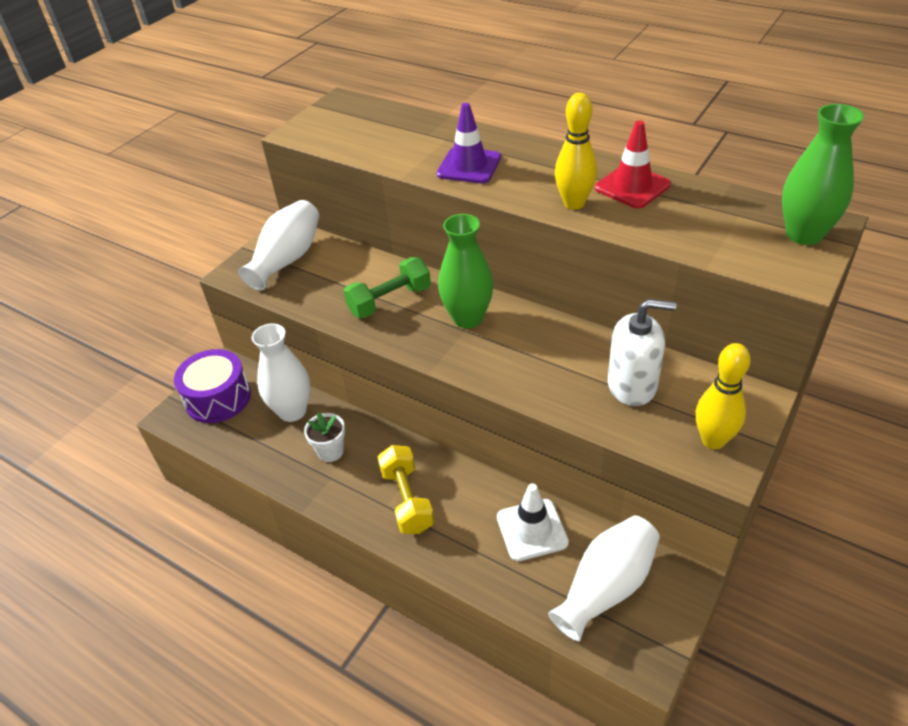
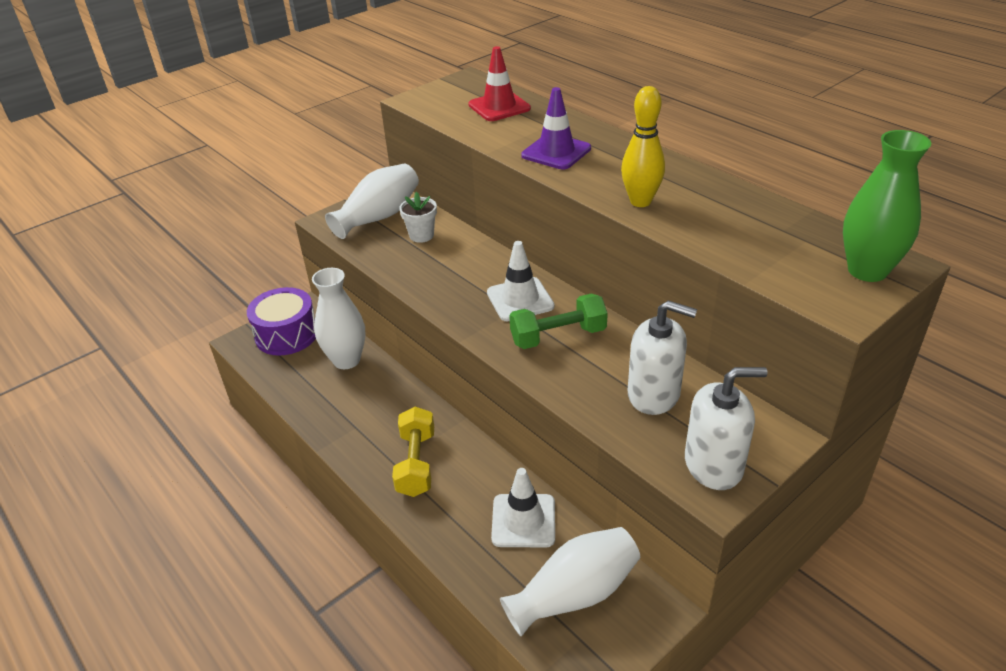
camera: 15 degrees right, 5 degrees down
(330, 451) = (365, 403): white flower pot -> white flower pot (421, 235)
(390, 301) = (454, 270): green dumbbell -> green dumbbell (558, 336)
(468, 318) = (520, 299): green vase -> white traffic cone
(632, 186) = (708, 196): red traffic cone -> red traffic cone (499, 107)
(713, 440) = (713, 465): yellow bowling pin -> white soap dispenser

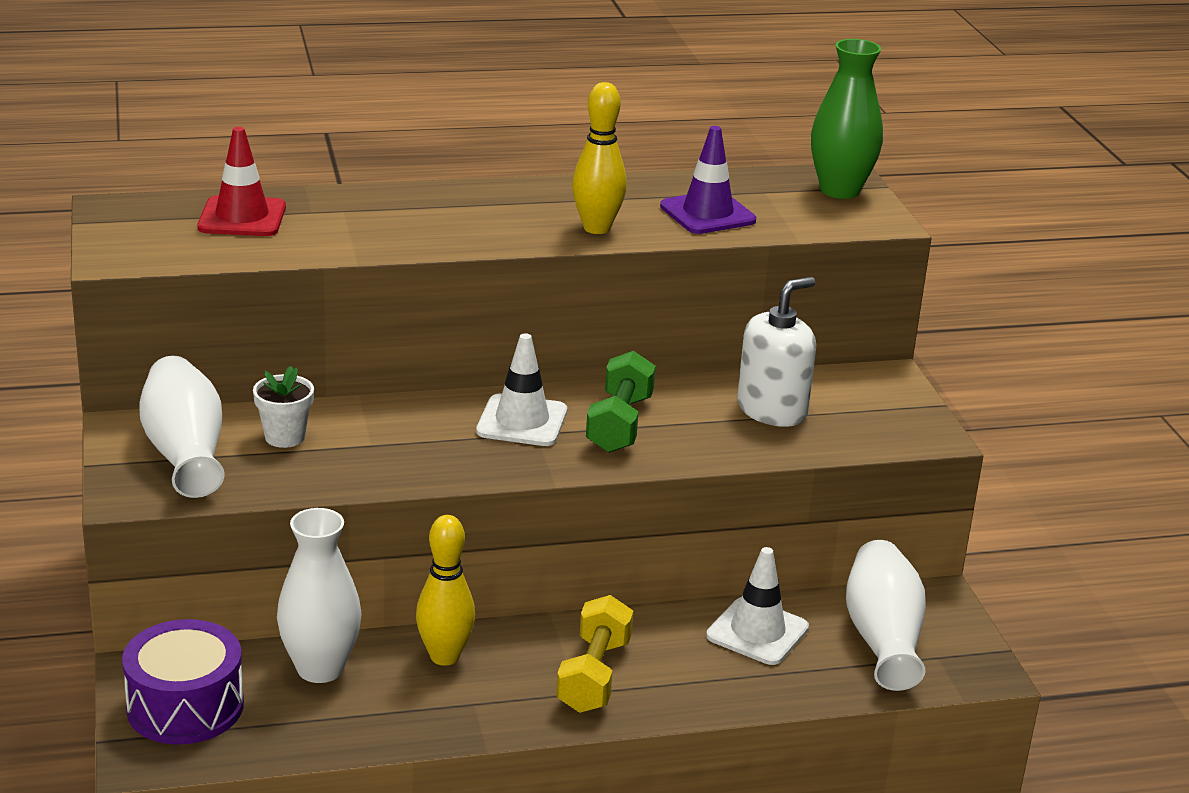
camera: 65 degrees left, 10 degrees down
(389, 397) = (444, 656): none -> yellow bowling pin
(416, 463) = (594, 675): yellow dumbbell -> yellow dumbbell turned 75 degrees clockwise
(556, 152) = (421, 228): purple traffic cone -> purple traffic cone (707, 214)
(713, 465) = (896, 421): white soap dispenser -> none

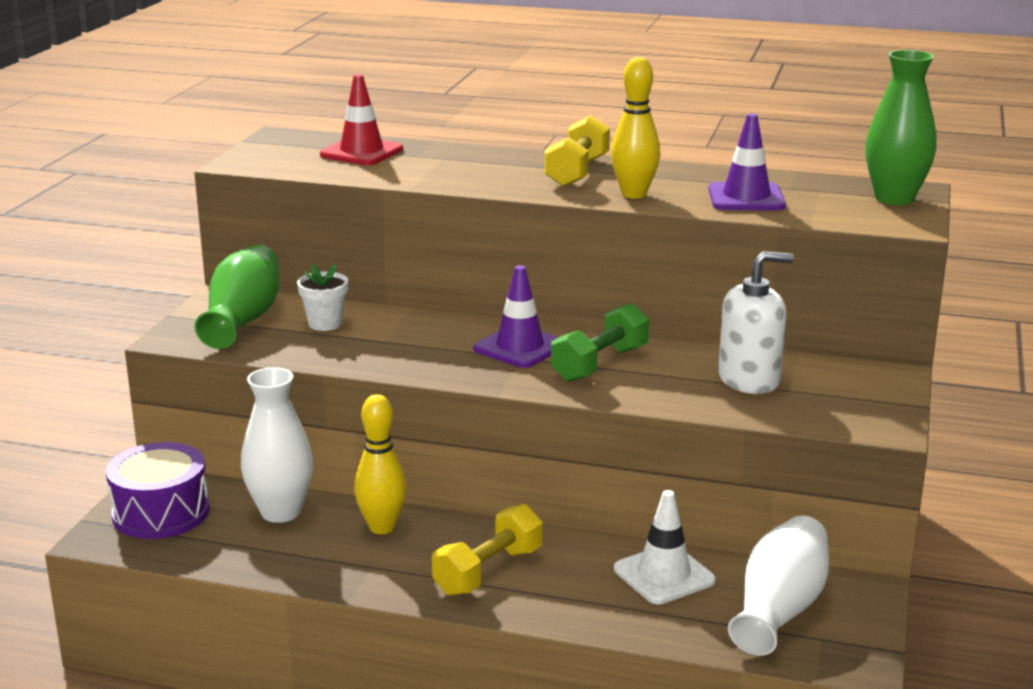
camera: 30 degrees right, 5 degrees down
(185, 453) = (243, 320): white vase -> green vase
(508, 207) = (577, 172): none -> yellow dumbbell
(522, 421) = (519, 347): white traffic cone -> purple traffic cone

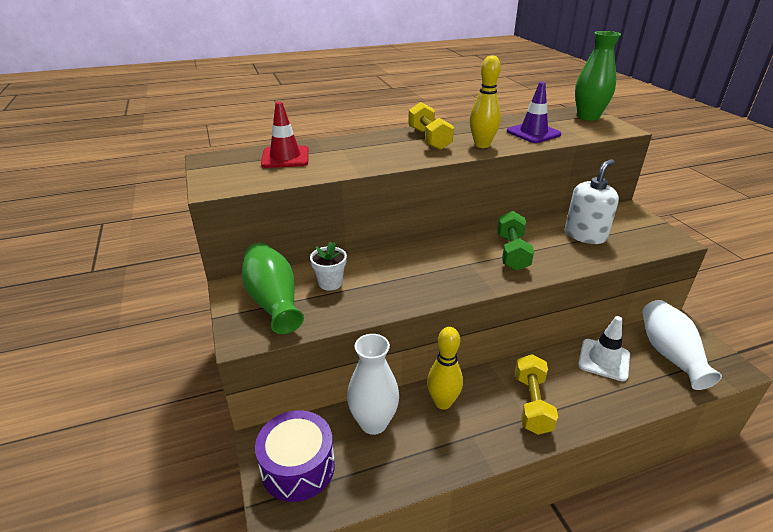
camera: 35 degrees left, 10 degrees up
(519, 347) = (459, 257): purple traffic cone -> none

